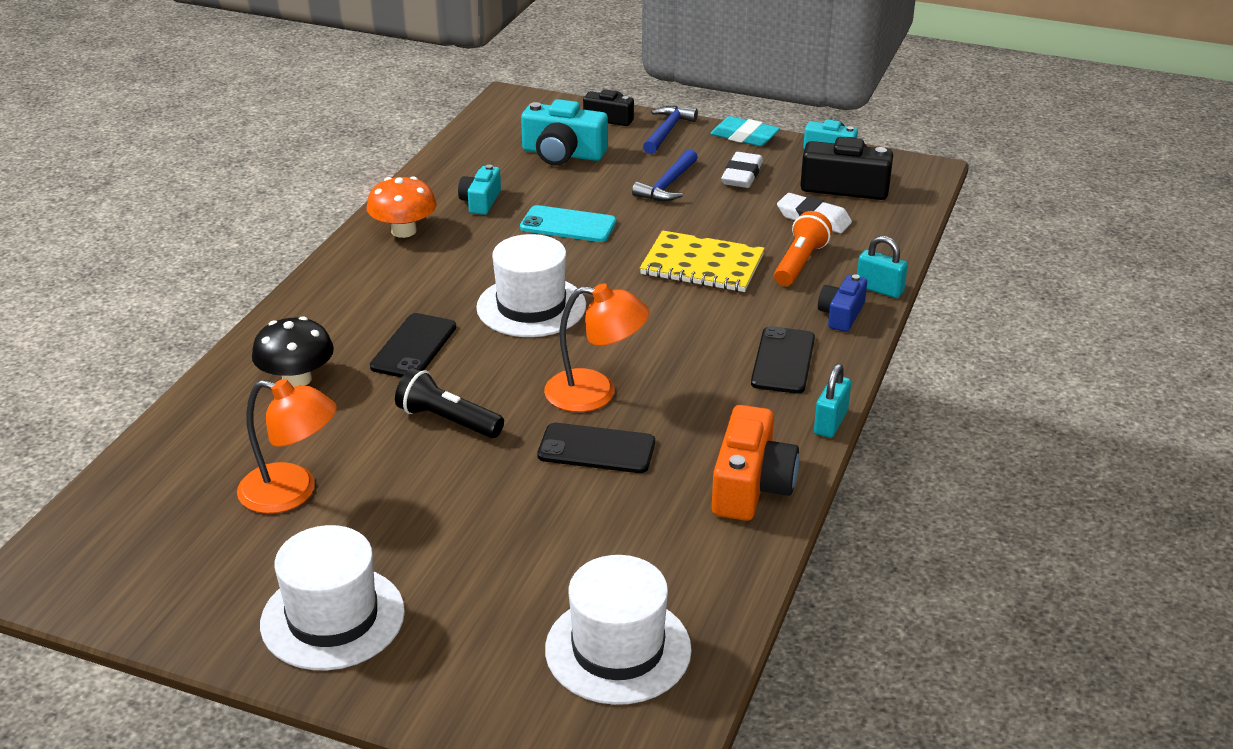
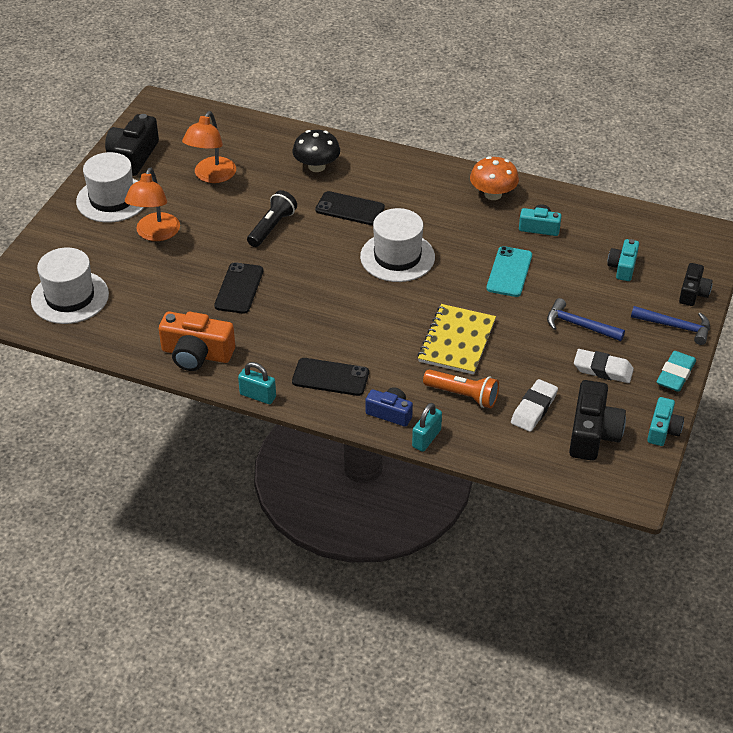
camera: 90 degrees right, 10 degrees up
(199, 599) = (133, 156): none -> black camera
(563, 154) = (623, 267): turquoise camera -> turquoise camera, size x0.61
(595, 393) = (296, 287): orange lamp -> orange lamp (155, 234)

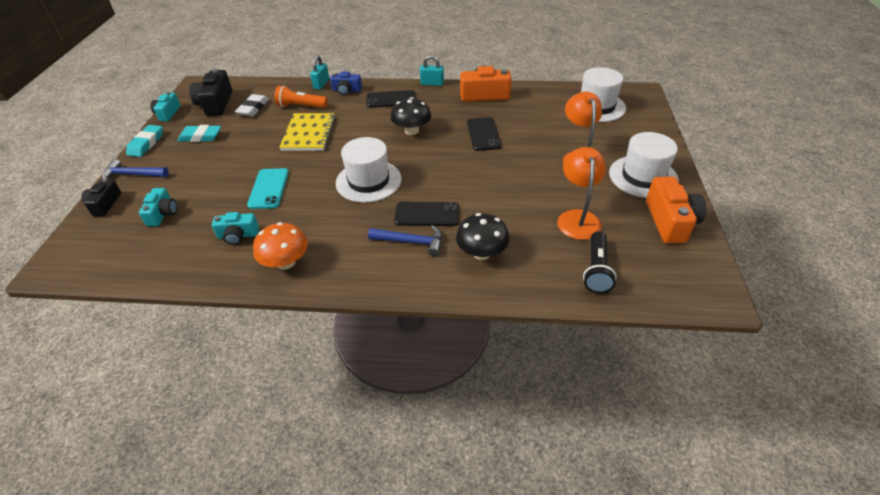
camera: 165 degrees right, 0 degrees up
(133, 156) = (670, 221): black camera -> orange camera
(272, 227) = (488, 183): black flashlight -> black flashlight (596, 270)
(323, 314) = (411, 130): none -> black mushroom
(579, 325) = (213, 161): blue hammer -> blue hammer (411, 242)
(603, 370) = (201, 137): white eraser -> turquoise eraser

